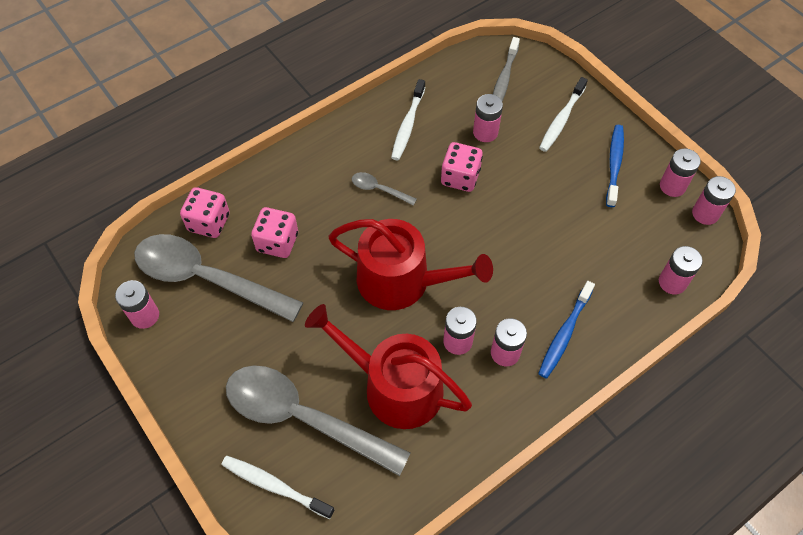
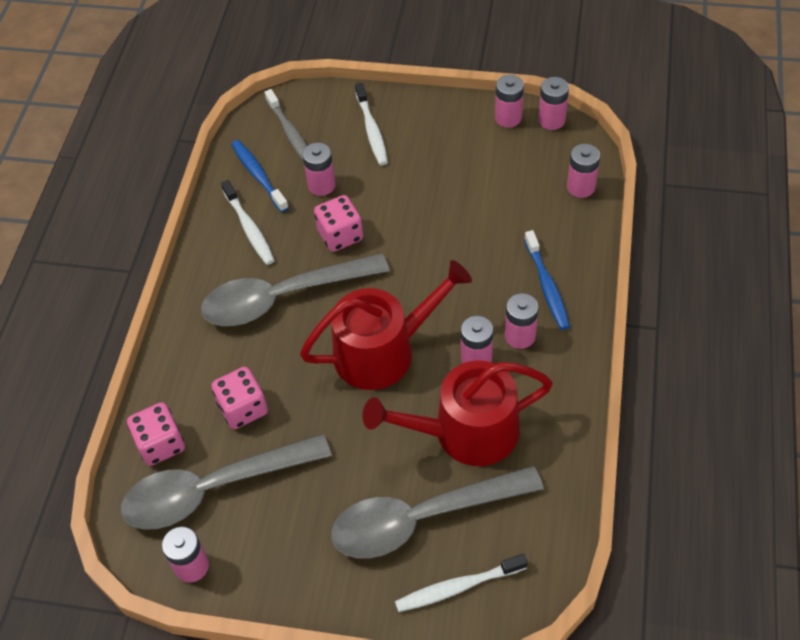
camera: 40 degrees left, 5 degrees down
(379, 189) = (283, 297): grey spoon -> grey spoon, size x2.43
(614, 164) = (449, 134): blue toothbrush -> blue toothbrush (258, 175)

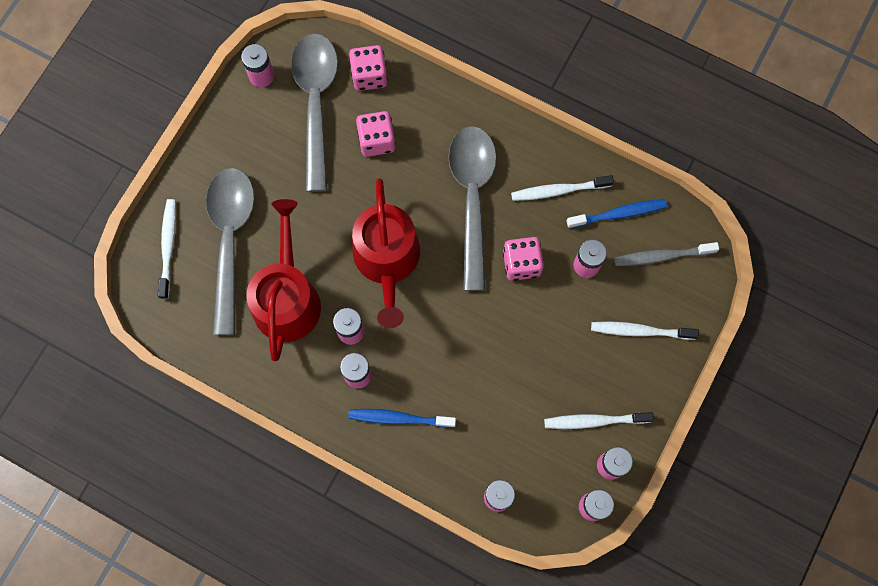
camera: 105 degrees right, 20 degrees up
(473, 139) = (594, 421): none -> white toothbrush

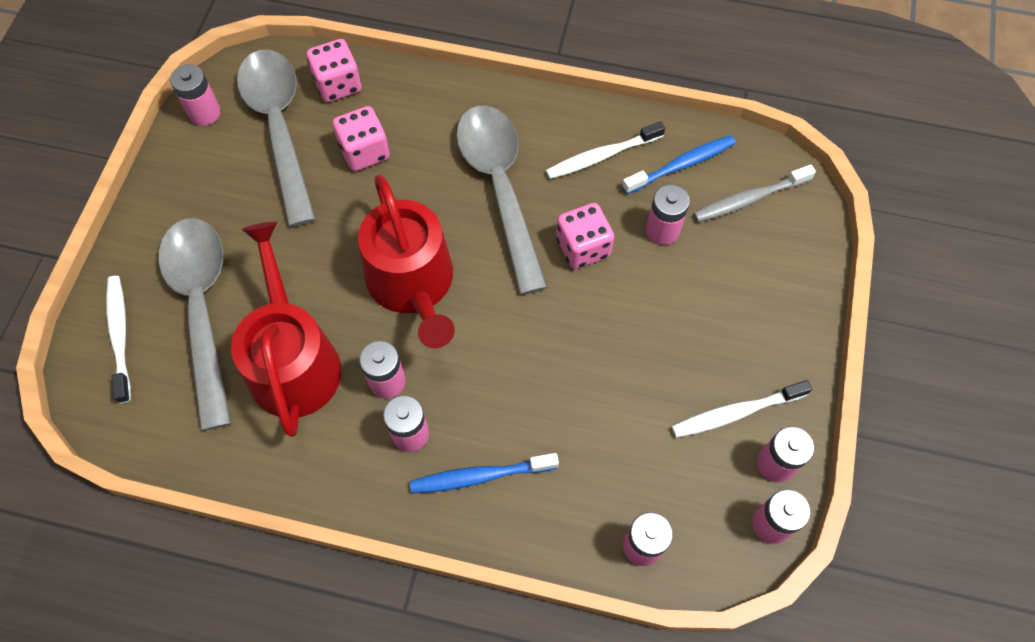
camera: 15 degrees left, 10 degrees down
(640, 331) = (754, 290): white toothbrush -> none

